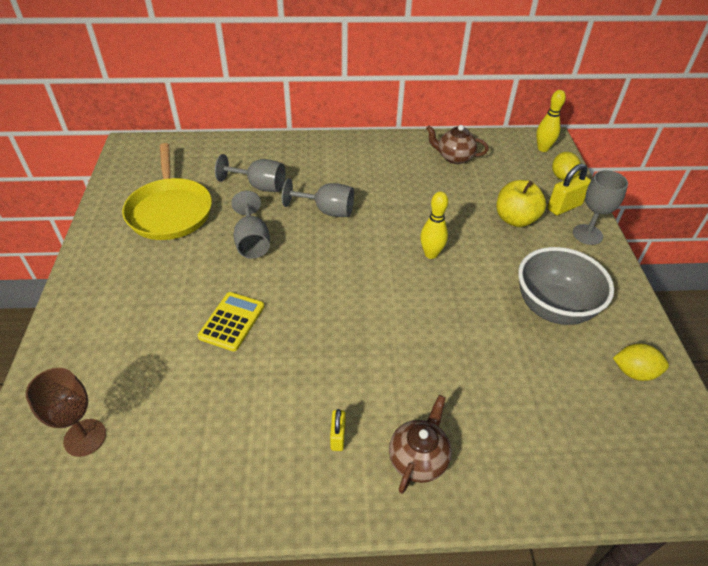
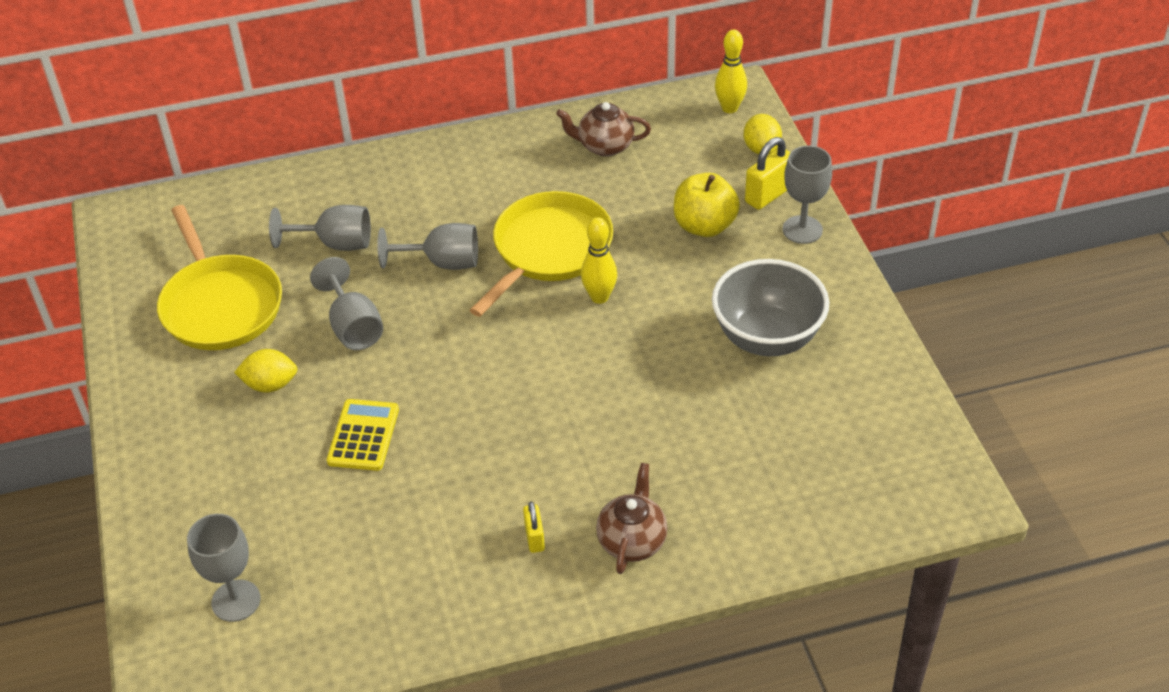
camera: 10 degrees left, 0 degrees up
(85, 437) = (236, 601): brown goblet -> grey goblet
(402, 215) = (549, 250): none -> yellow pan
(634, 372) = (869, 396): yellow lemon -> yellow lemon (270, 385)

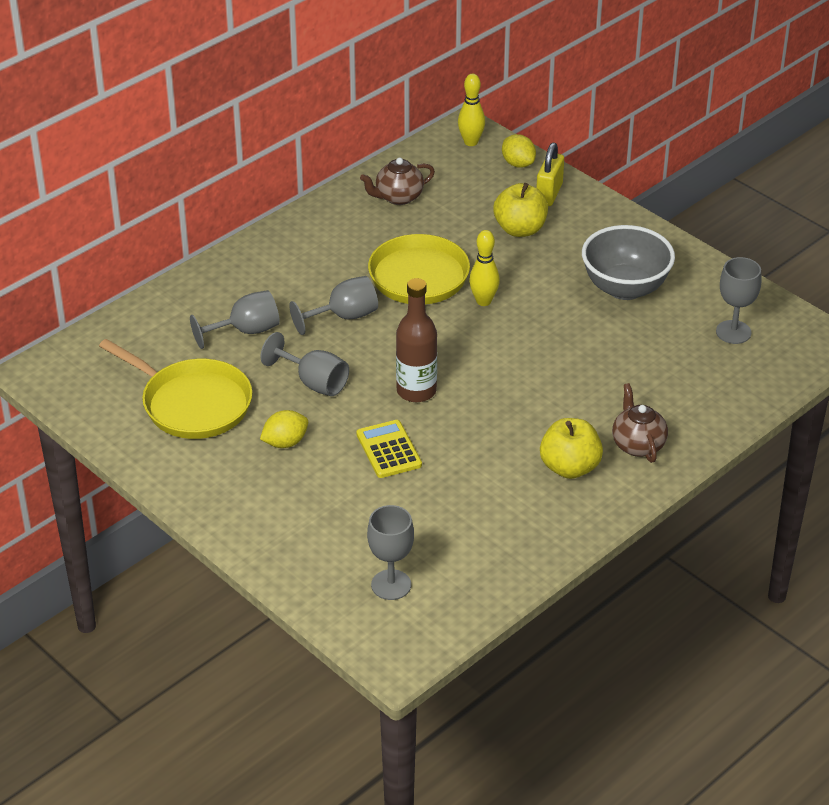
camera: 30 degrees left, 5 degrees down
(446, 377) = (416, 391): none -> brown bottle
(534, 538) = (570, 467): yellow padlock -> yellow apple
(802, 230) = (592, 210): grey goblet -> grey goblet (733, 332)

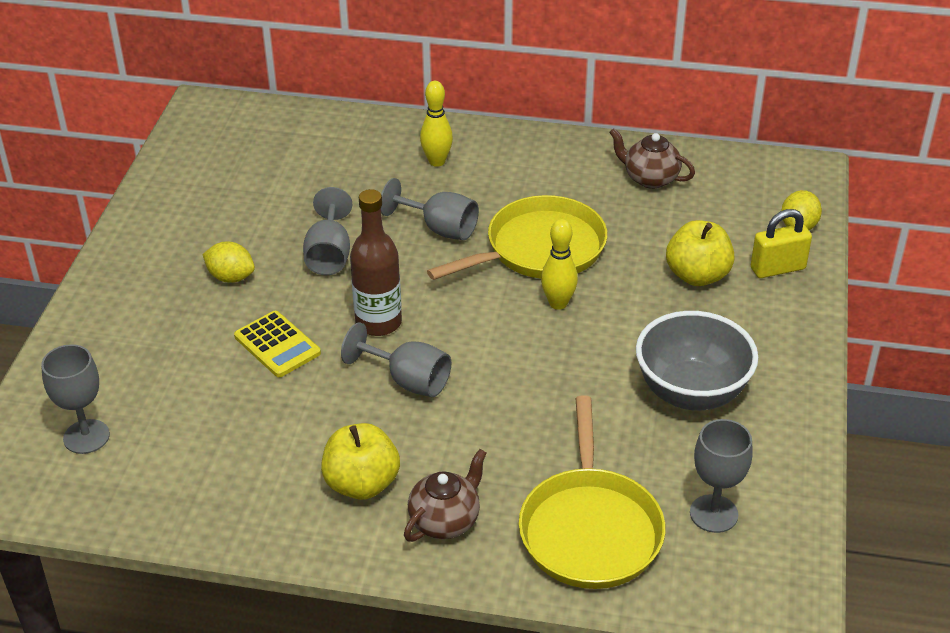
camera: 55 degrees right, 0 degrees up
(192, 404) = (235, 201): yellow pan -> yellow pan (590, 529)
(246, 331) = (360, 184): grey goblet -> grey goblet (408, 380)
(389, 450) = (277, 345): yellow calculator -> yellow calculator turned 105 degrees clockwise
(471, 142) = (791, 182): yellow bowling pin -> yellow bowling pin (437, 161)

